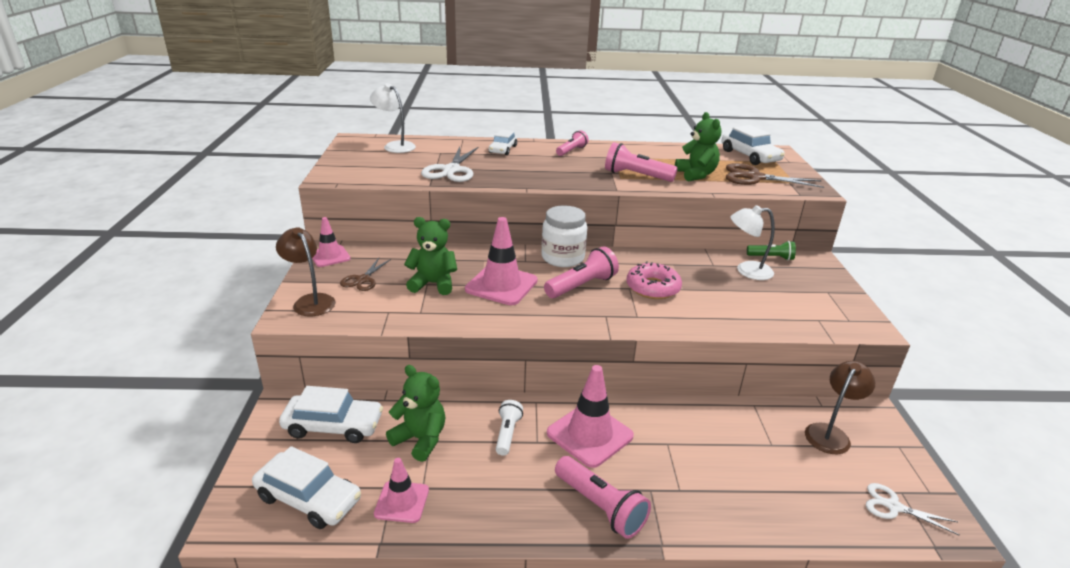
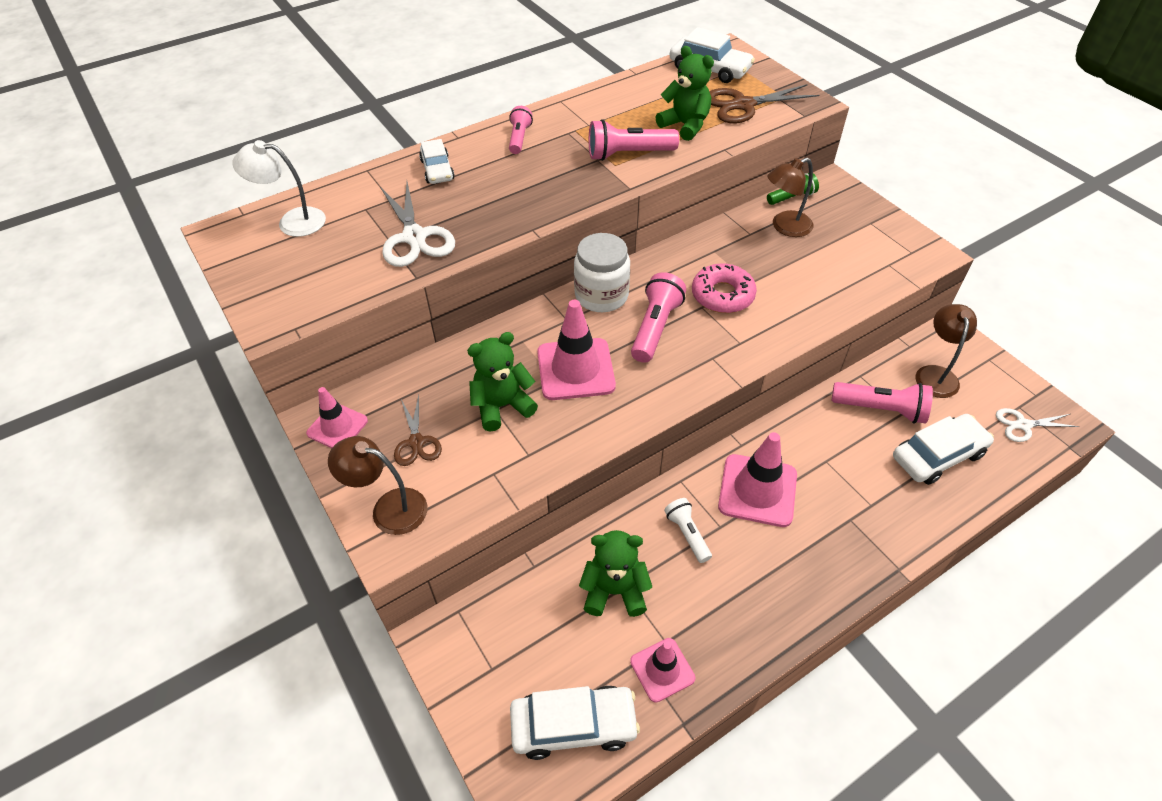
camera: 30 degrees left, 20 degrees up
(333, 426) = (514, 630): white car -> white car (938, 455)
(600, 506) = (827, 562): pink flashlight -> pink flashlight (881, 409)
(746, 270) = (785, 227): white lamp -> brown lamp

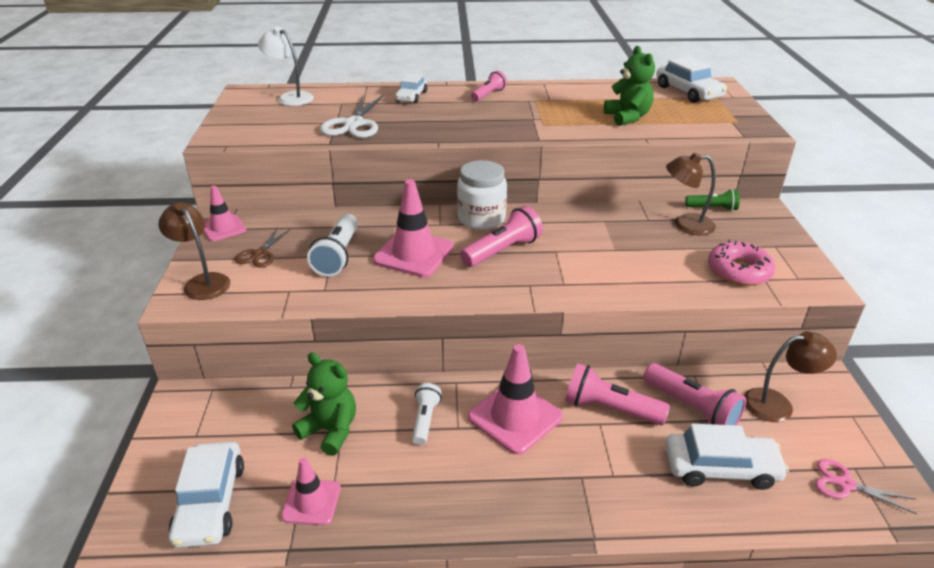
camera: 30 degrees right, 15 degrees down
(502, 406) = (338, 256): green teddy bear -> white flashlight
(573, 725) = (210, 502): white car -> white car turned 60 degrees clockwise
(628, 154) = (561, 122): pink flashlight -> pink flashlight (610, 409)
(722, 295) = (581, 249): pink donut -> pink donut (739, 271)
(743, 105) = (693, 118): brown scissors -> none
(935, 374) = (777, 404): brown lamp -> brown lamp turned 45 degrees clockwise
(1023, 425) = (845, 484): white scissors -> pink scissors

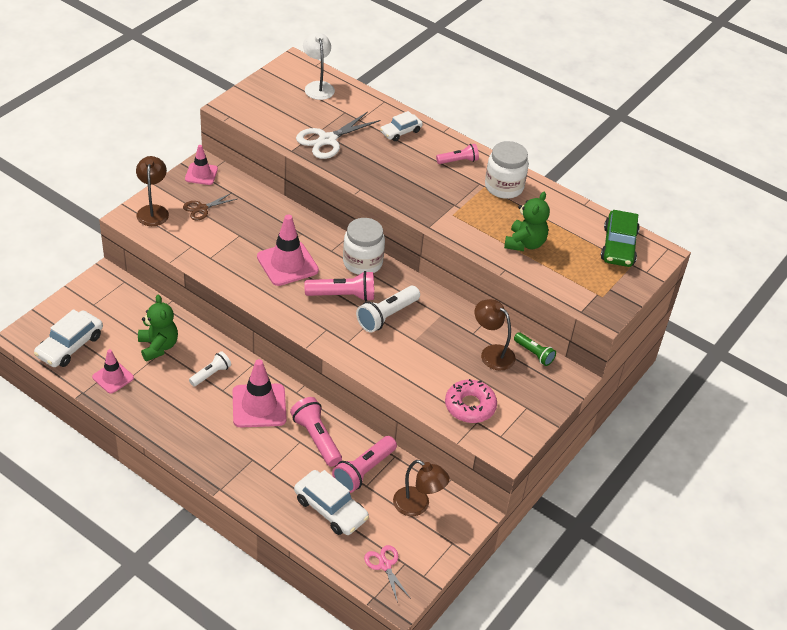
camera: 35 degrees right, 10 degrees up
(338, 256) = (243, 237): white flashlight -> white flashlight (387, 316)
(550, 95) = (504, 187): none -> white jar
(688, 92) = (618, 246): white car -> green car
(692, 408) = (364, 471): pink flashlight -> pink flashlight turned 45 degrees clockwise

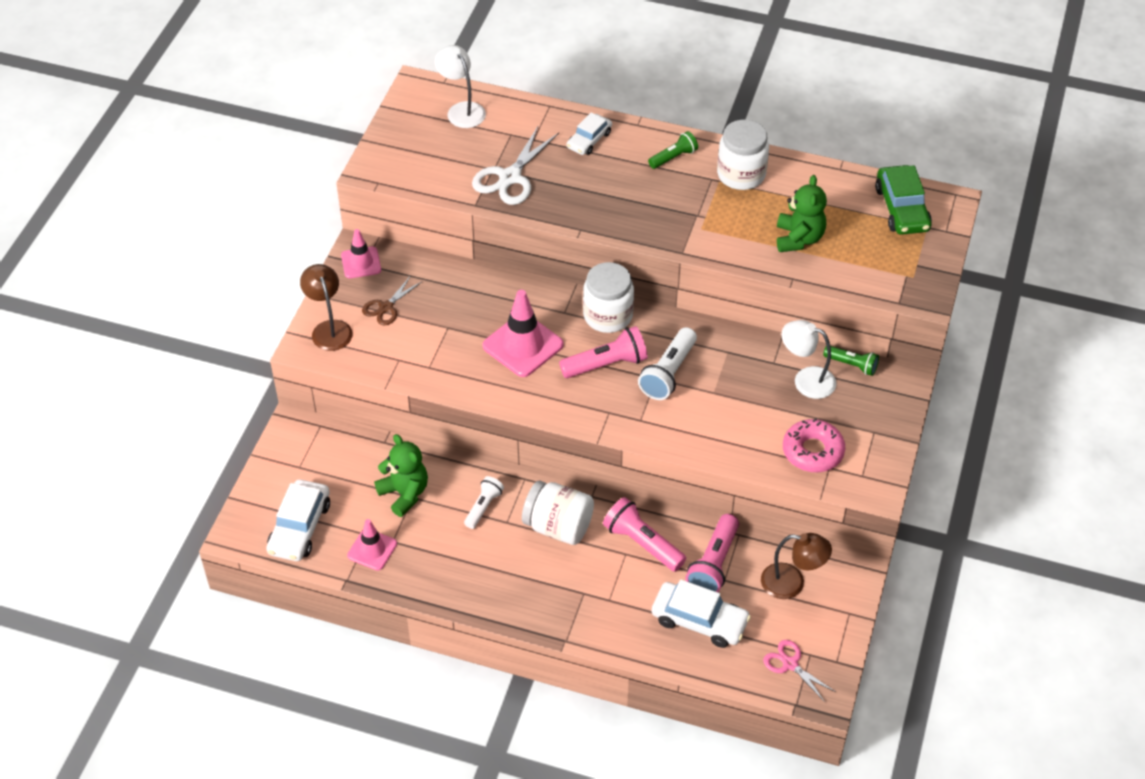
camera: 15 degrees left, 5 degrees up
(259, 406) = (558, 526): pink traffic cone -> white jar
(458, 161) = (673, 157): pink flashlight -> green flashlight
(492, 353) = (806, 380): brown lamp -> white lamp

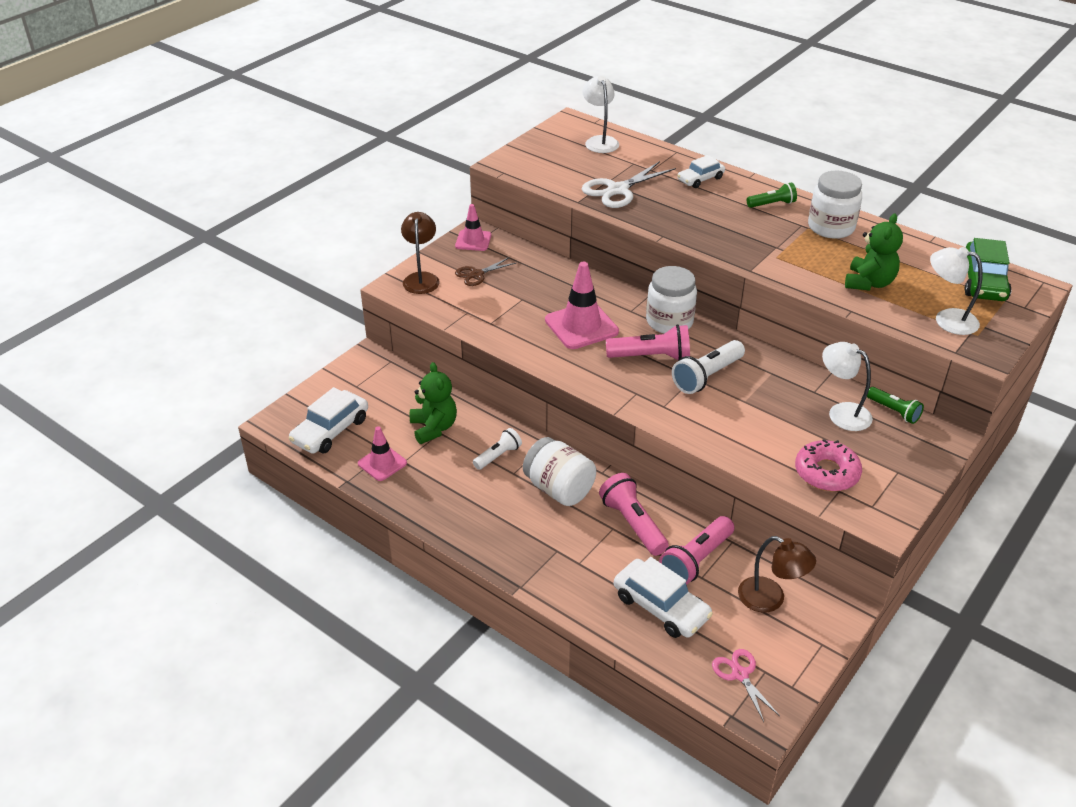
camera: 20 degrees right, 10 degrees down
(881, 265) = (947, 319): none -> white lamp

